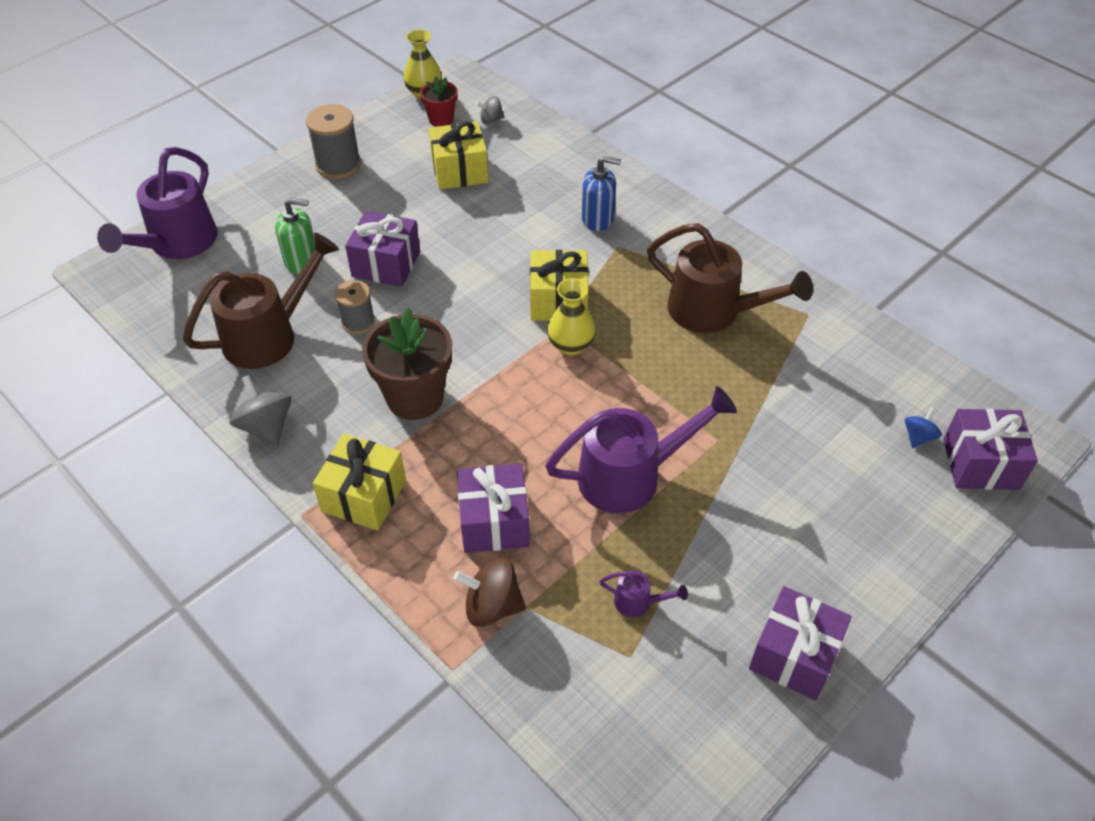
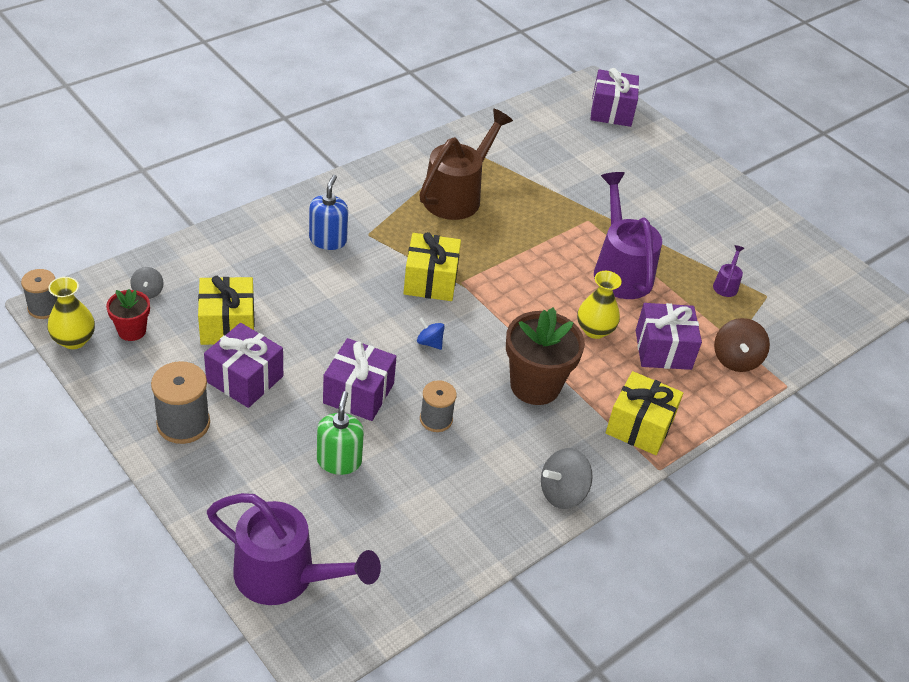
camera: 90 degrees left, 5 degrees down
(269, 335) = (445, 489): brown watering can -> none
(458, 72) = (44, 308): none -> grey spool
(571, 345) = (484, 281): yellow vase -> yellow vase (594, 330)
(794, 655) = (758, 223): purple gift -> purple gift (245, 379)
(918, 437) = (588, 130): blue spinning top -> blue spinning top (429, 342)

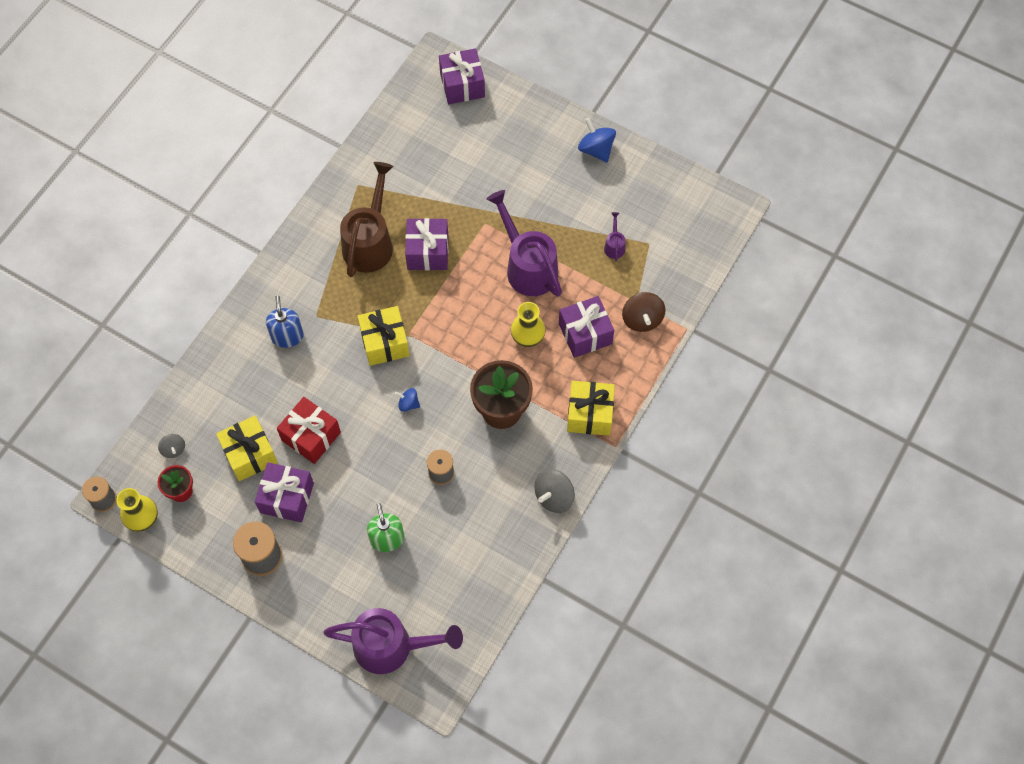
camera: 15 degrees left, 20 degrees up
(304, 333) = (311, 436): none -> red gift
(358, 393) = (375, 474): purple gift -> purple gift (428, 252)
(734, 201) = (596, 149): none -> blue spinning top

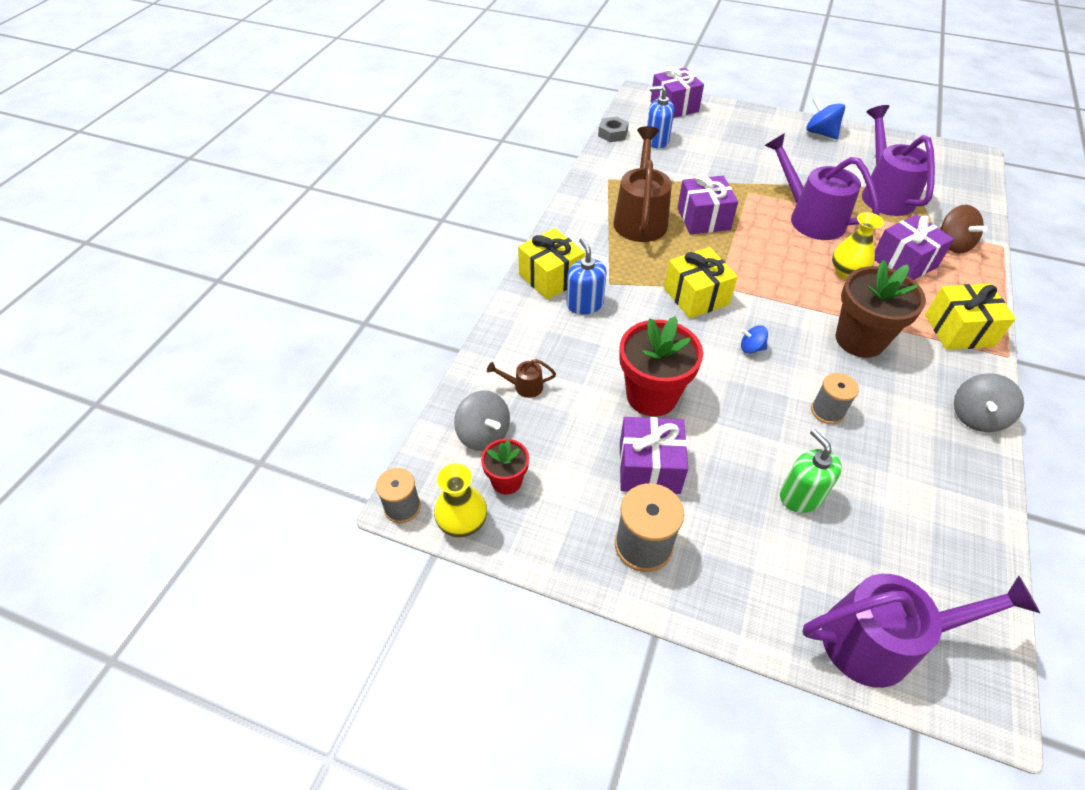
camera: 10 degrees left, 15 degrees down
(173, 449) = (483, 434): grey spinning top -> grey spinning top, size x1.70
(215, 411) = (524, 386): none -> brown watering can
(250, 454) = (583, 426): yellow gift -> yellow gift (551, 277)
(311, 436) = (651, 396): red gift -> red flower pot
(384, 119) = (613, 134): none -> grey nut
(424, 136) = (657, 141): none -> blue soap dispenser
(614, 245) = (884, 193): purple watering can -> purple watering can, size x2.39

